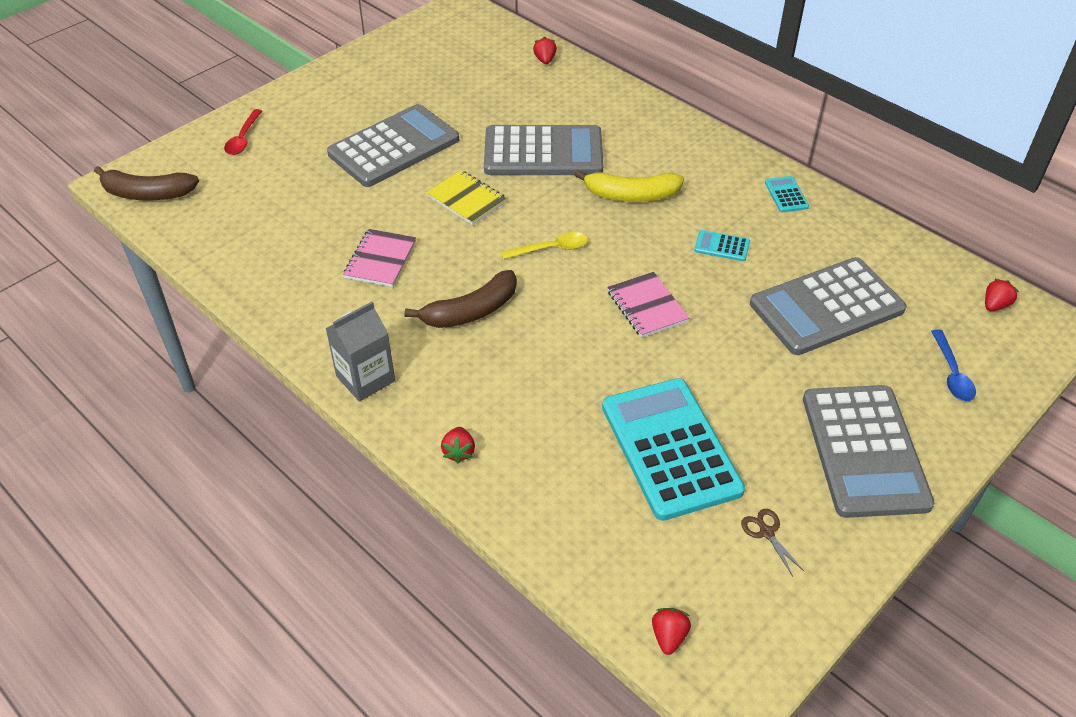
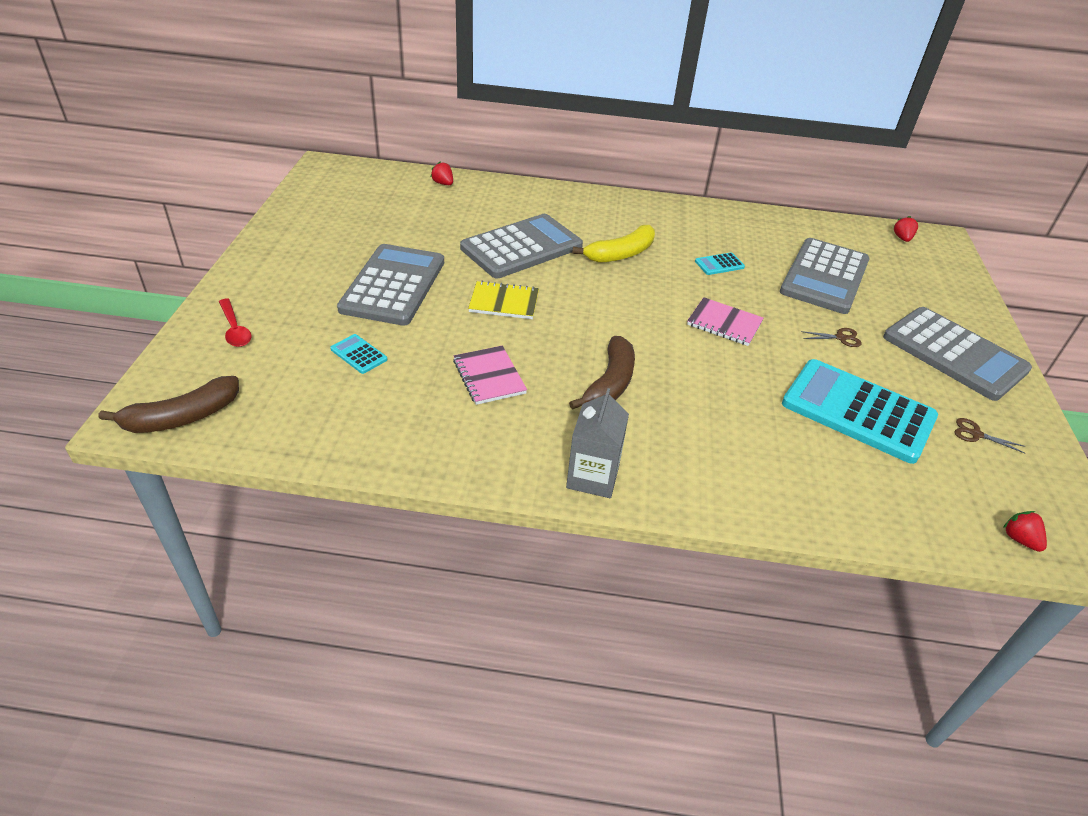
camera: 40 degrees left, 5 degrees down
(459, 452) = (733, 494): red strawberry -> none
(551, 249) = (612, 312): yellow spoon -> none
(753, 375) = (840, 338): none -> brown scissors
(786, 195) = (715, 218): turquoise calculator -> turquoise calculator (359, 354)
(952, 374) = (933, 286): blue spoon -> none

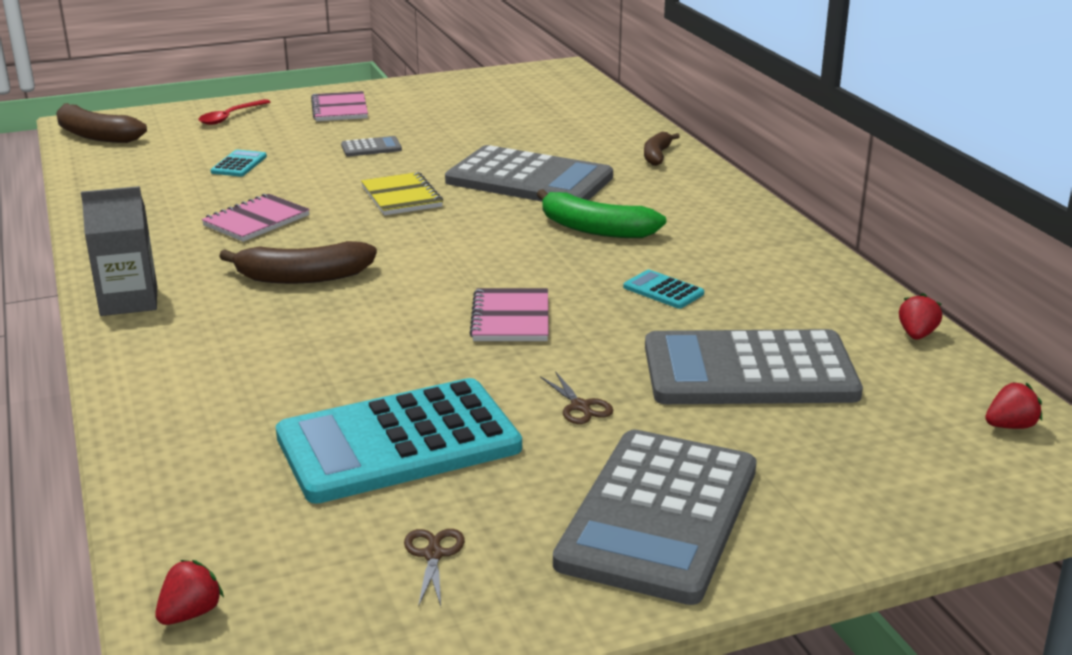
camera: 65 degrees right, 15 degrees down
(289, 273) = (340, 109): none -> pink notebook
(393, 285) = (371, 148): grey calculator -> grey calculator, size x0.40
(443, 183) = (610, 117): red strawberry -> red strawberry (916, 335)
(526, 195) = (657, 155): none -> brown banana
(621, 254) = (595, 229): yellow banana -> green banana
(858, 411) = (398, 443): turquoise calculator -> turquoise calculator turned 120 degrees counterclockwise

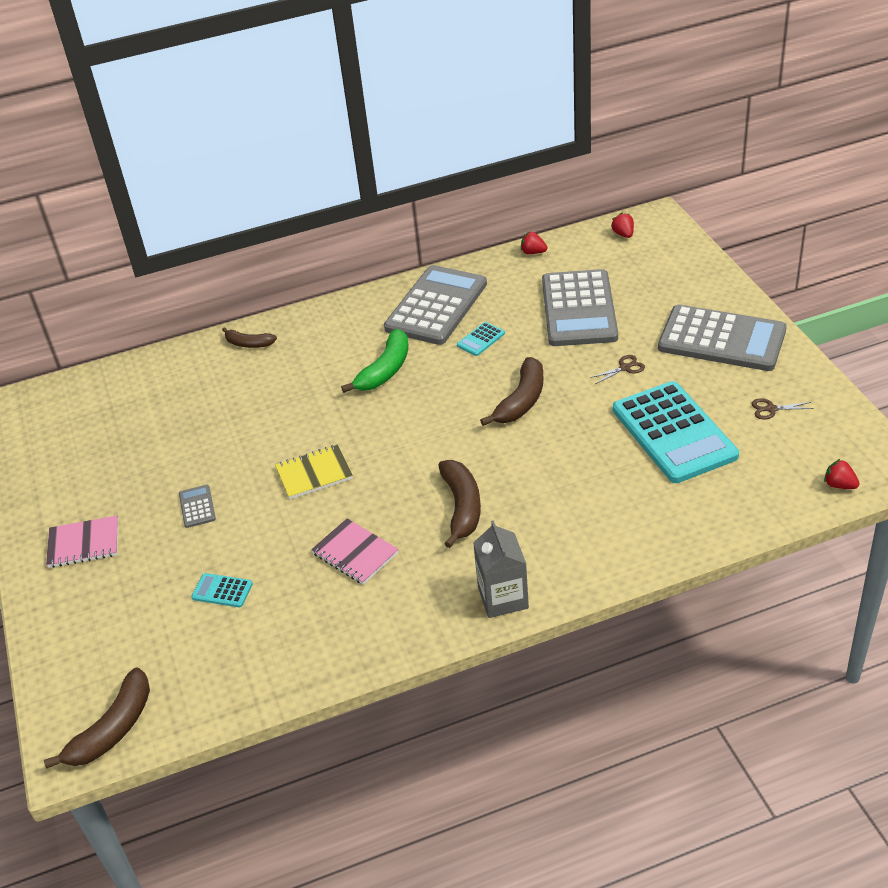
camera: 85 degrees left, 15 degrees up
(230, 117) = (84, 625): red spoon -> none
(510, 318) = (521, 401): pink notebook -> brown banana
(529, 179) = (288, 407): grey calculator -> grey calculator (436, 306)

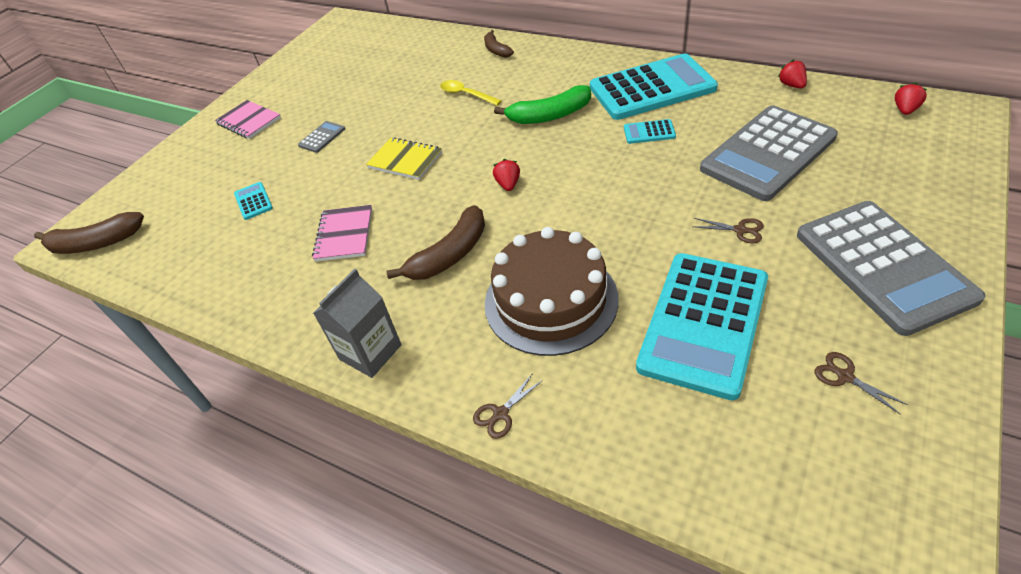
camera: 50 degrees right, 5 degrees up
(282, 395) = (466, 94): none -> yellow spoon
(436, 306) = (652, 88): grey calculator -> turquoise calculator
(521, 401) = (611, 201): brown banana -> none
(572, 484) = (551, 300): none -> brown cake
(634, 560) = (500, 413): none -> brown scissors
(839, 485) = (817, 530): red strawberry -> red strawberry (508, 184)

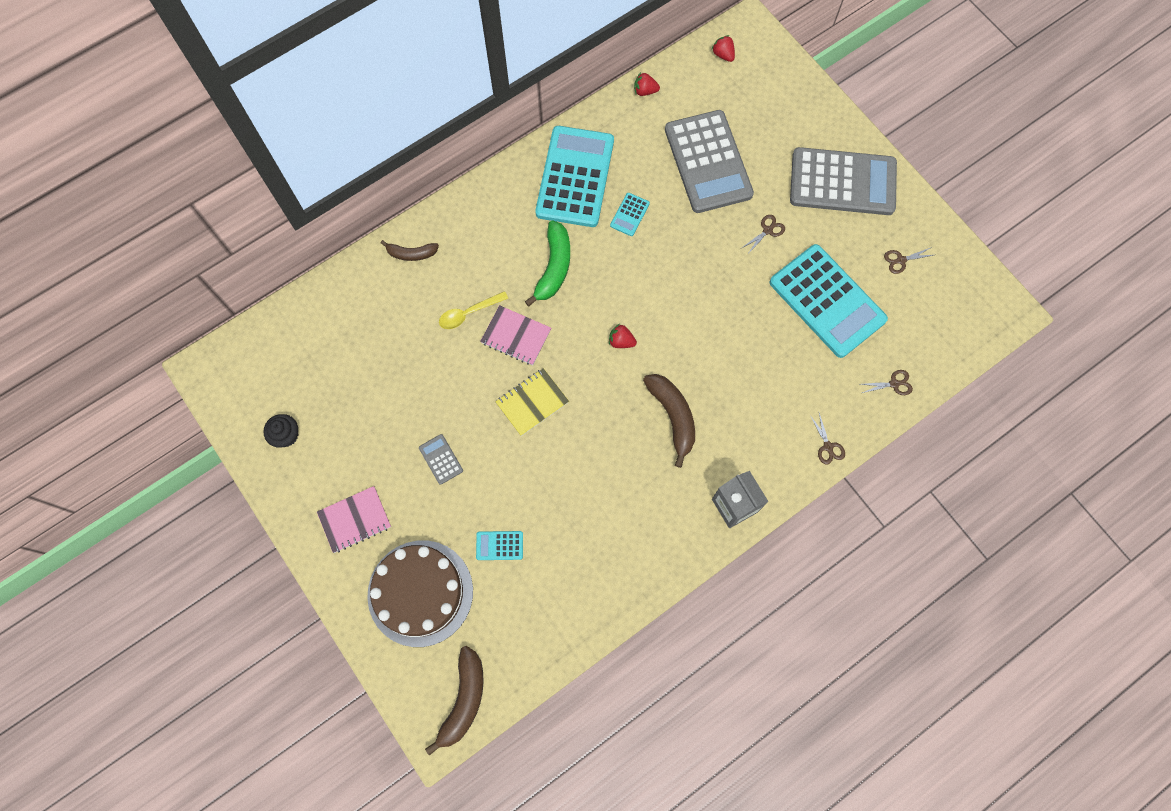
camera: 70 degrees left, 25 degrees up
(306, 66) = (286, 435): none -> black cupcake
(344, 235) = (598, 483): pink notebook -> pink notebook (516, 336)
(551, 300) = (757, 374): brown cake -> brown cake (420, 593)
(648, 453) = (894, 384): none -> brown scissors

